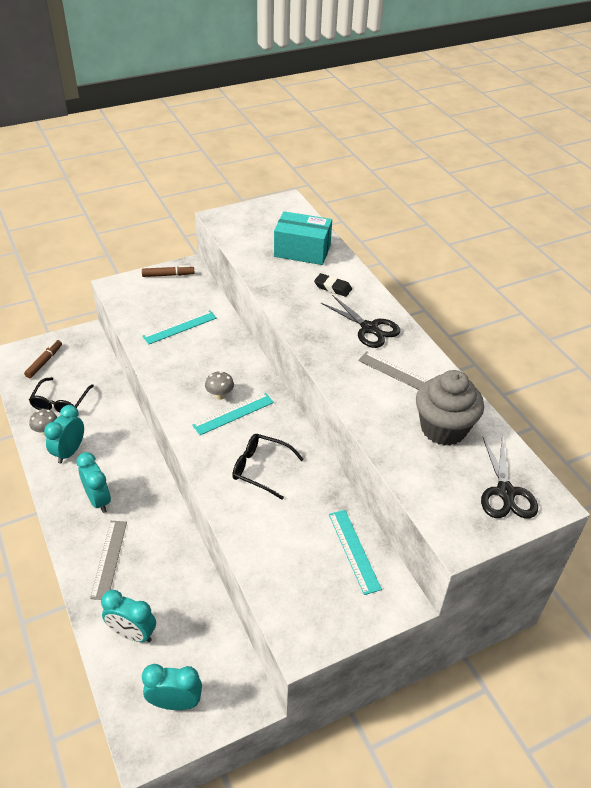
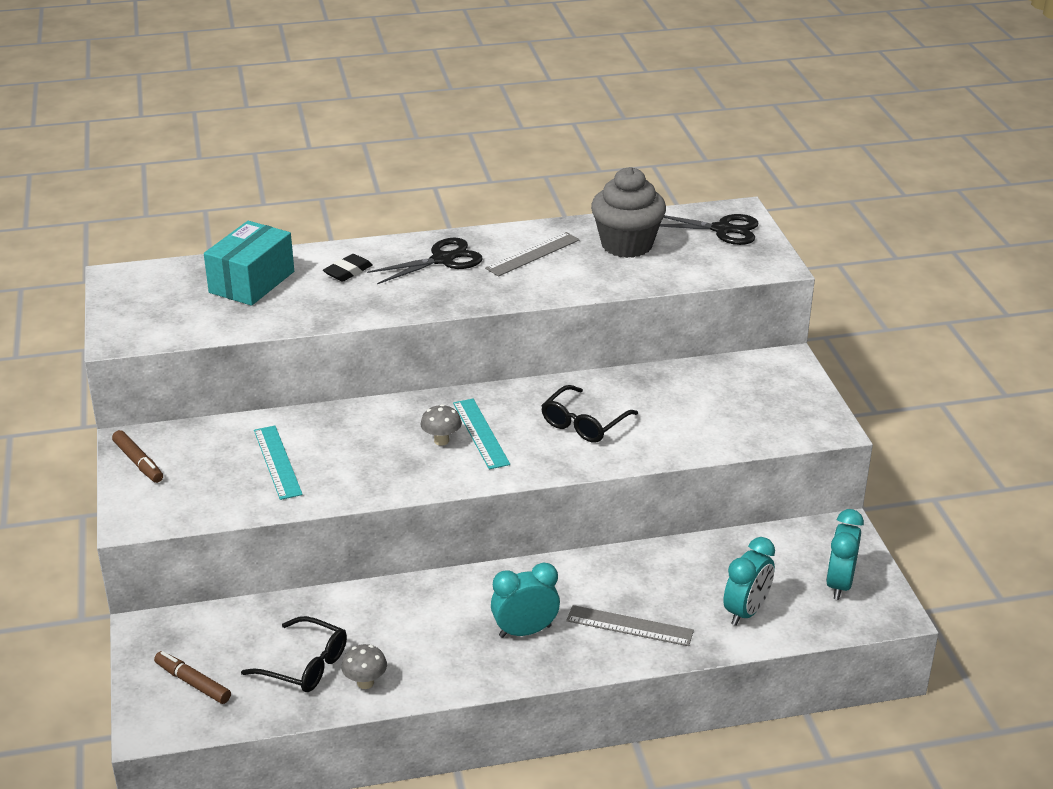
camera: 75 degrees left, 10 degrees down
(69, 452) = (419, 658): turquoise clock -> none
(168, 275) = (138, 462): brown marker -> brown marker turned 135 degrees clockwise
(354, 551) = (720, 377): turquoise ruler -> none

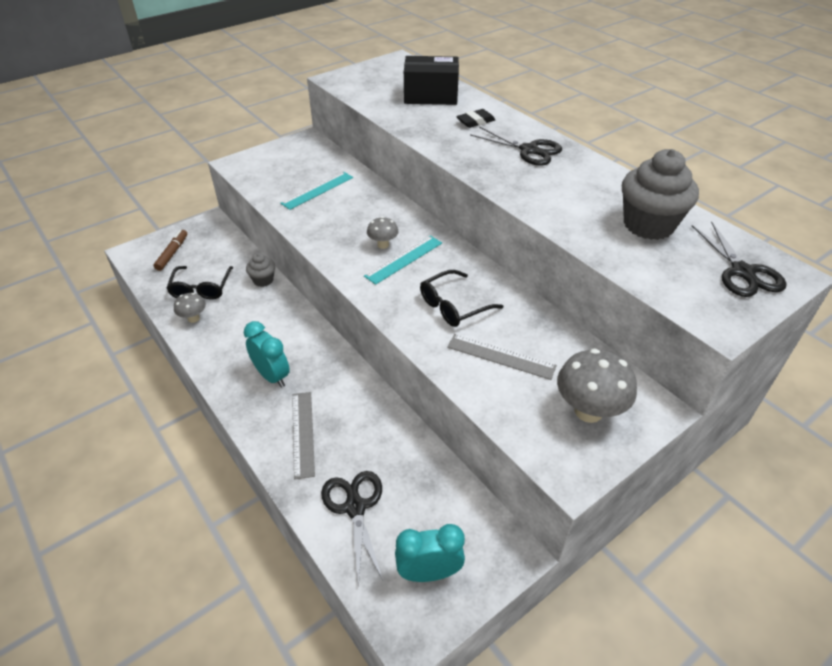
camera: 65 degrees right, 10 degrees up
(138, 462) = (289, 147): brown marker -> none
(252, 282) = (431, 96): turquoise box -> black box
(335, 602) = (263, 280): none -> grey cupcake
(348, 272) = (475, 121): black eraser -> black eraser turned 45 degrees counterclockwise
(532, 254) = (580, 184): grey ruler -> grey ruler (501, 356)
(584, 423) = (454, 306): black glasses -> black glasses turned 45 degrees counterclockwise
(746, 611) = (355, 507): turquoise clock -> black scissors
(770, 395) = (588, 411): none -> grey mushroom

